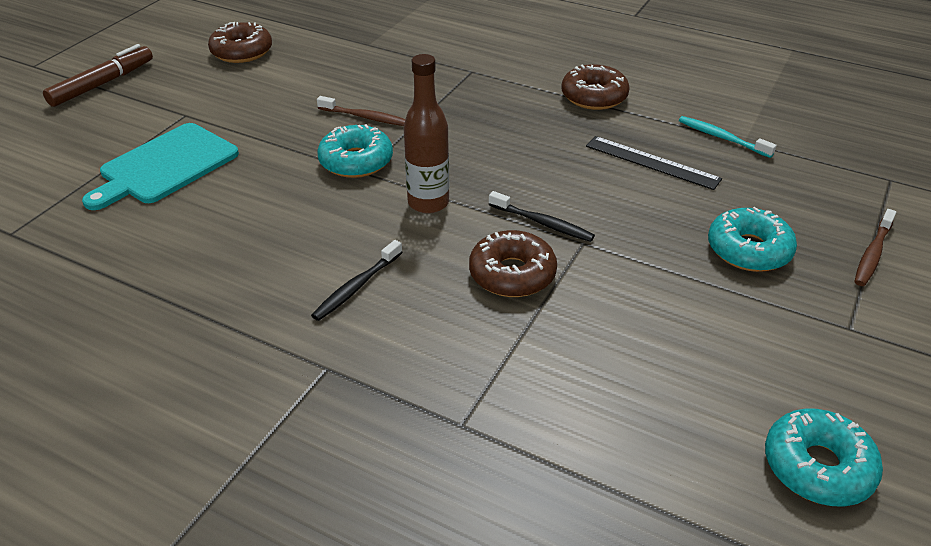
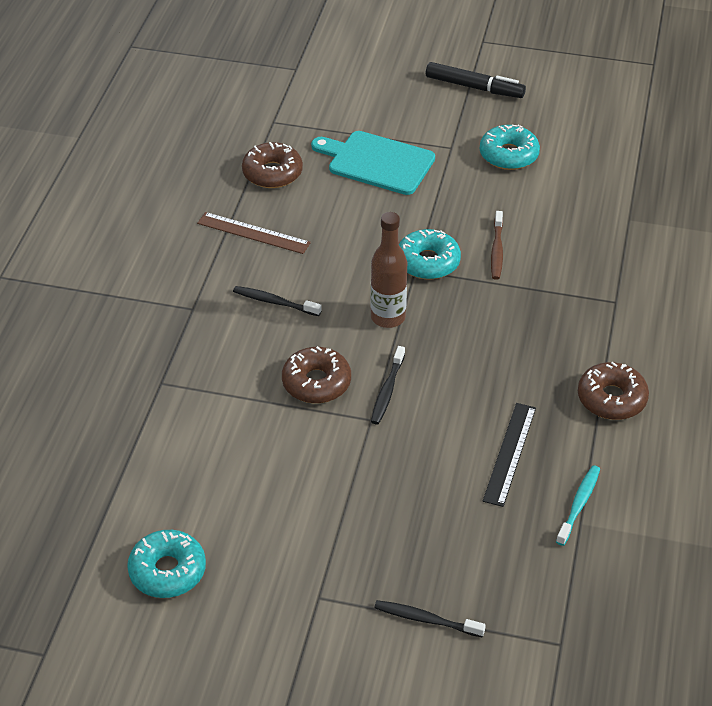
camera: 75 degrees right, 5 degrees up
(102, 84) = (474, 87): brown marker -> black marker
(215, 285) = (253, 233): none -> brown ruler
(242, 52) = (568, 145): brown donut -> brown donut (272, 173)
(748, 250) = (399, 529): turquoise donut -> turquoise donut (508, 155)
(872, 254) = (426, 619): brown toothbrush -> black toothbrush

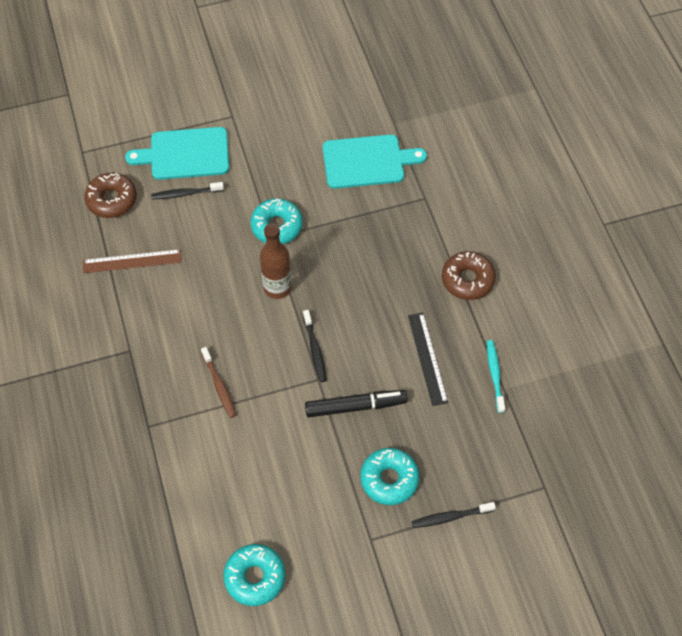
camera: 30 degrees left, 15 degrees up
(274, 302) = (187, 315): black toothbrush -> black toothbrush (186, 193)
(316, 383) = (261, 368): brown donut -> none
(474, 87) = (216, 53): black marker -> black marker (355, 406)
(497, 250) = (319, 193): brown toothbrush -> brown toothbrush (219, 386)
(508, 155) = (278, 104): turquoise donut -> turquoise donut (389, 479)
(572, 242) = (367, 161): none -> turquoise cutting board

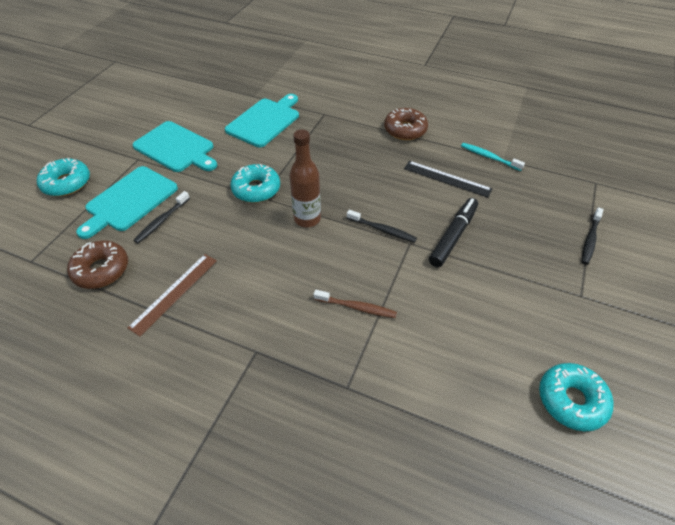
camera: 50 degrees left, 10 degrees down
(269, 129) = (176, 148): none -> turquoise cutting board
(389, 479) = (533, 254): turquoise donut -> turquoise donut (67, 183)

